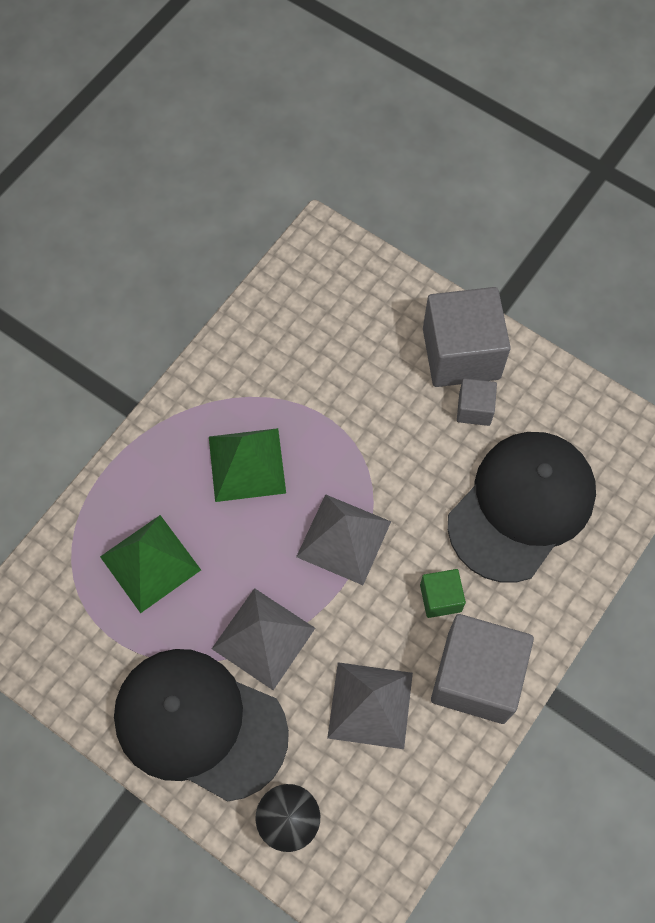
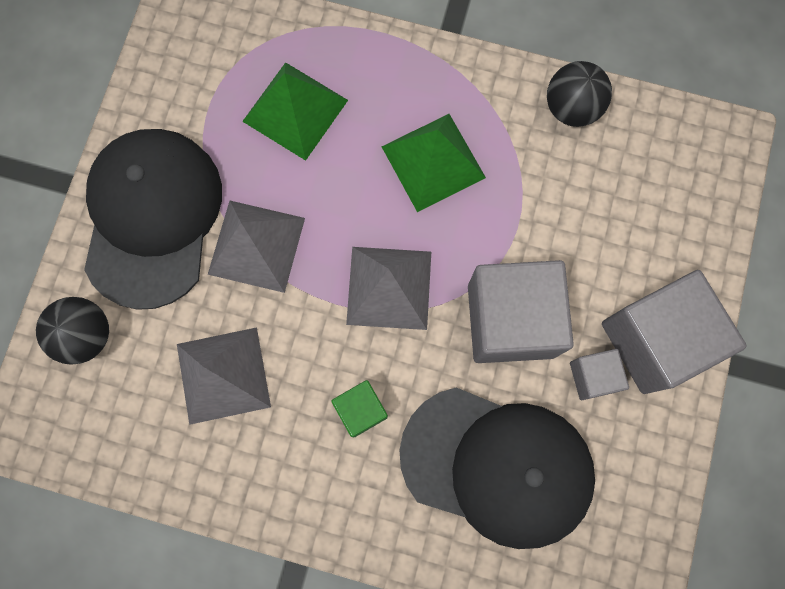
camera: 70 degrees right, 10 degrees up
(244, 340) = (571, 108): none -> black ball
(476, 677) = (288, 475): grey cube -> grey cube (510, 320)

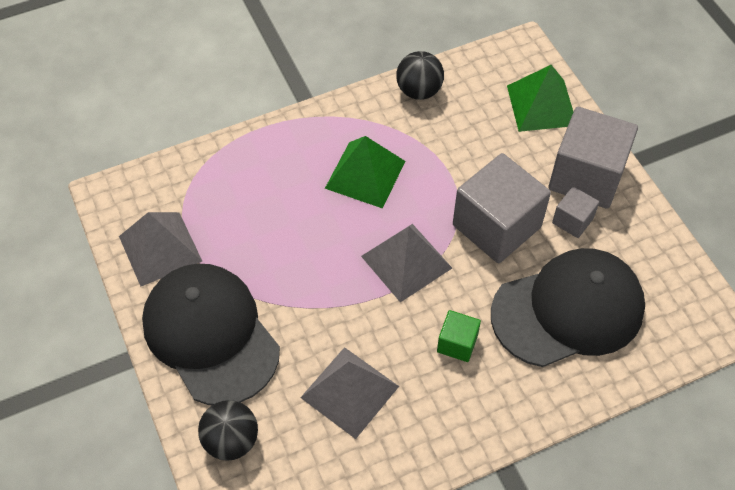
camera: 40 degrees left, 20 degrees down
(256, 246) = (298, 300): grey pyramid -> grey pyramid (160, 248)
(295, 111) = (249, 206): green pyramid -> green pyramid (541, 105)

